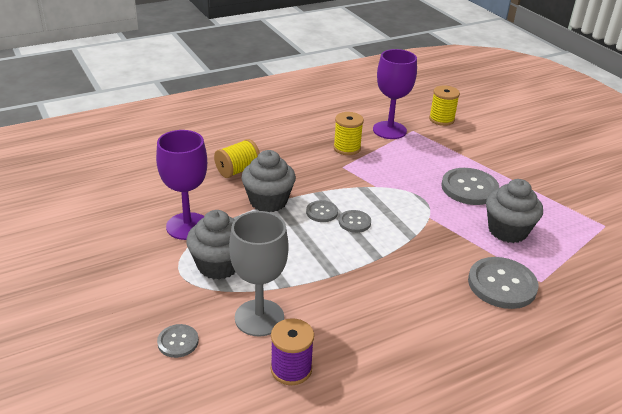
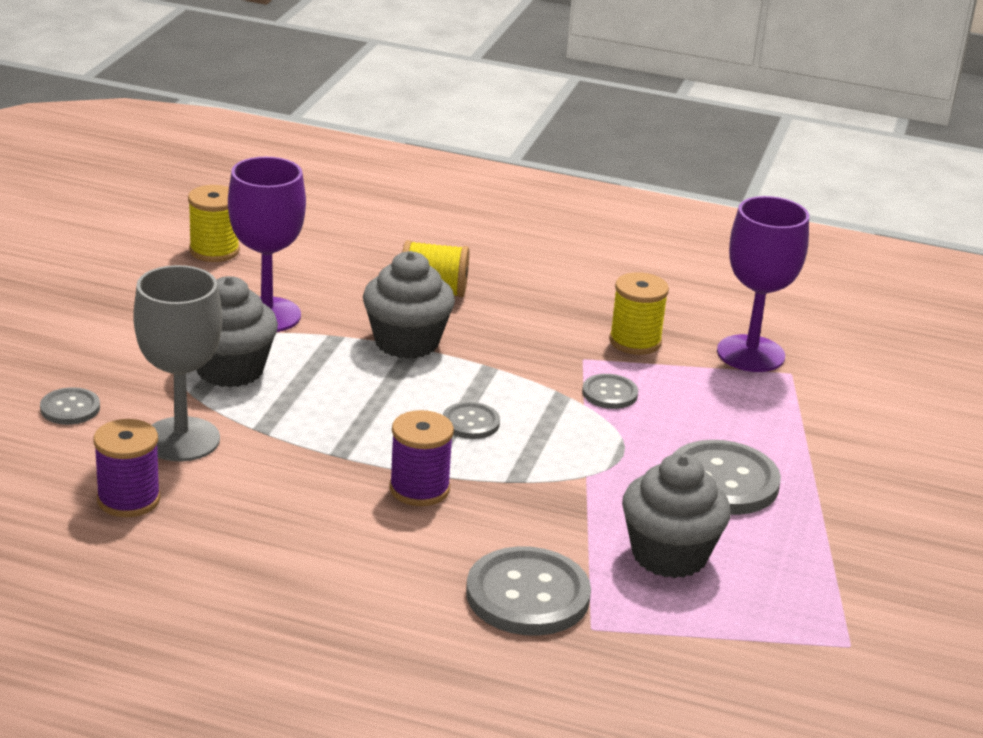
camera: 45 degrees right, 5 degrees down
(322, 212) = (450, 389): grey button -> grey button (609, 393)
(389, 267) = (419, 489): none -> purple spool
(441, 119) = (874, 384): yellow spool -> yellow spool (214, 251)

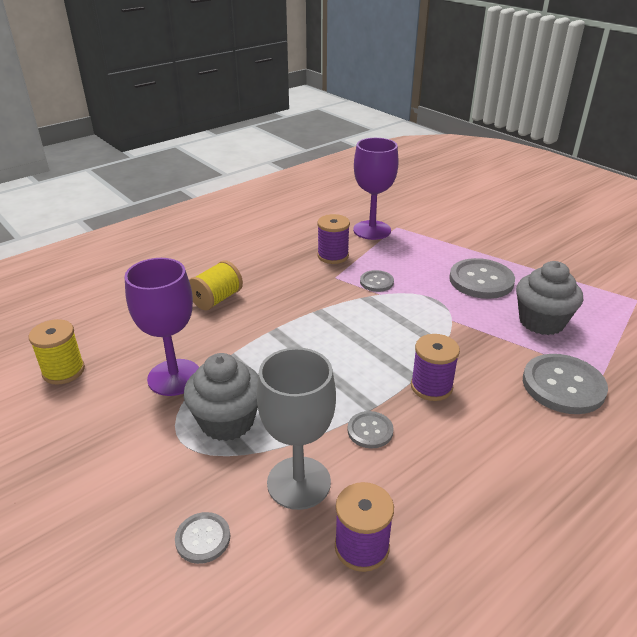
camera: 55 degrees left, 5 degrees up
(406, 342) = (264, 330): grey cupcake -> none
(471, 422) = (372, 339): grey button -> grey button (370, 431)
(635, 341) = (333, 256): yellow spool -> purple spool

